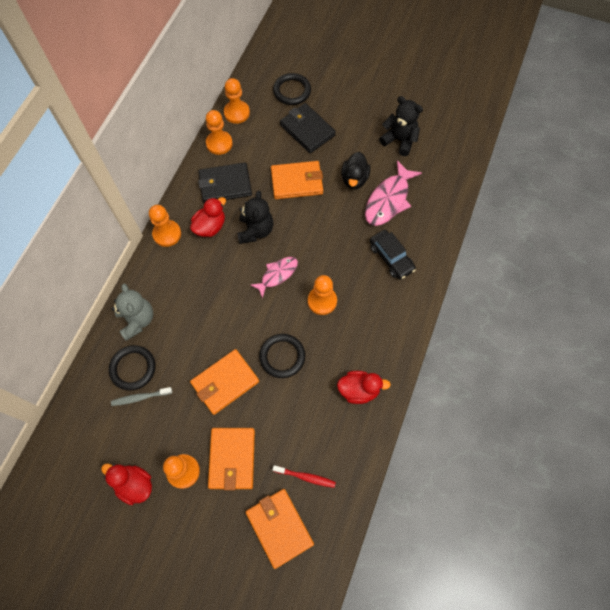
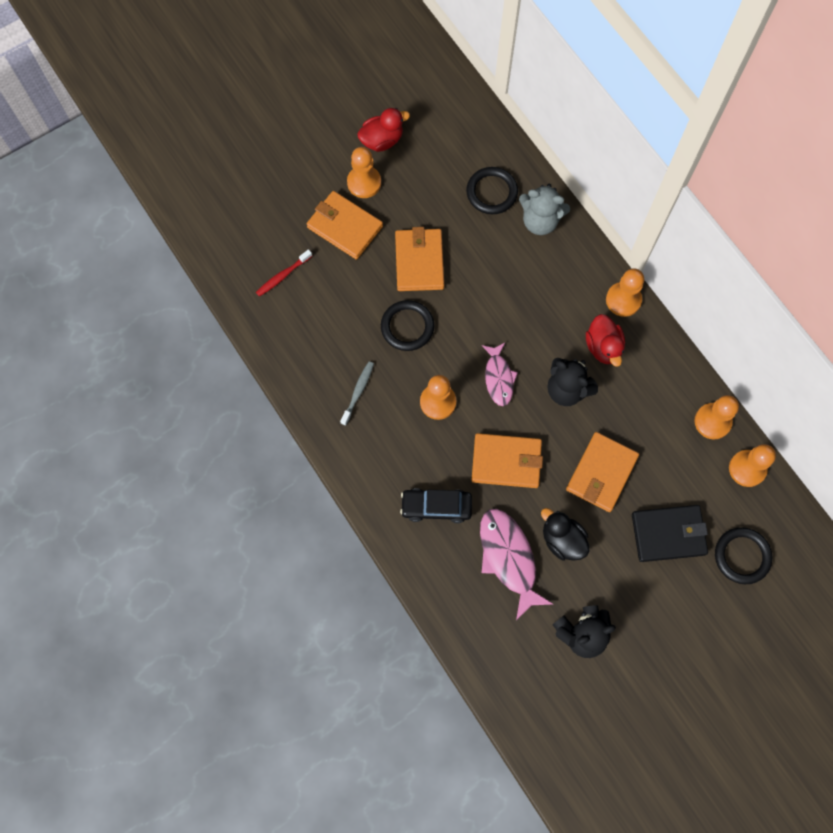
camera: 125 degrees right, 5 degrees up
(140, 397) = (458, 184): grey toothbrush -> grey toothbrush (358, 392)
(225, 184) = (649, 394): black wallet -> none
(279, 527) = (259, 229): orange wallet -> orange wallet (506, 462)
(359, 390) = (323, 373): red duck -> none

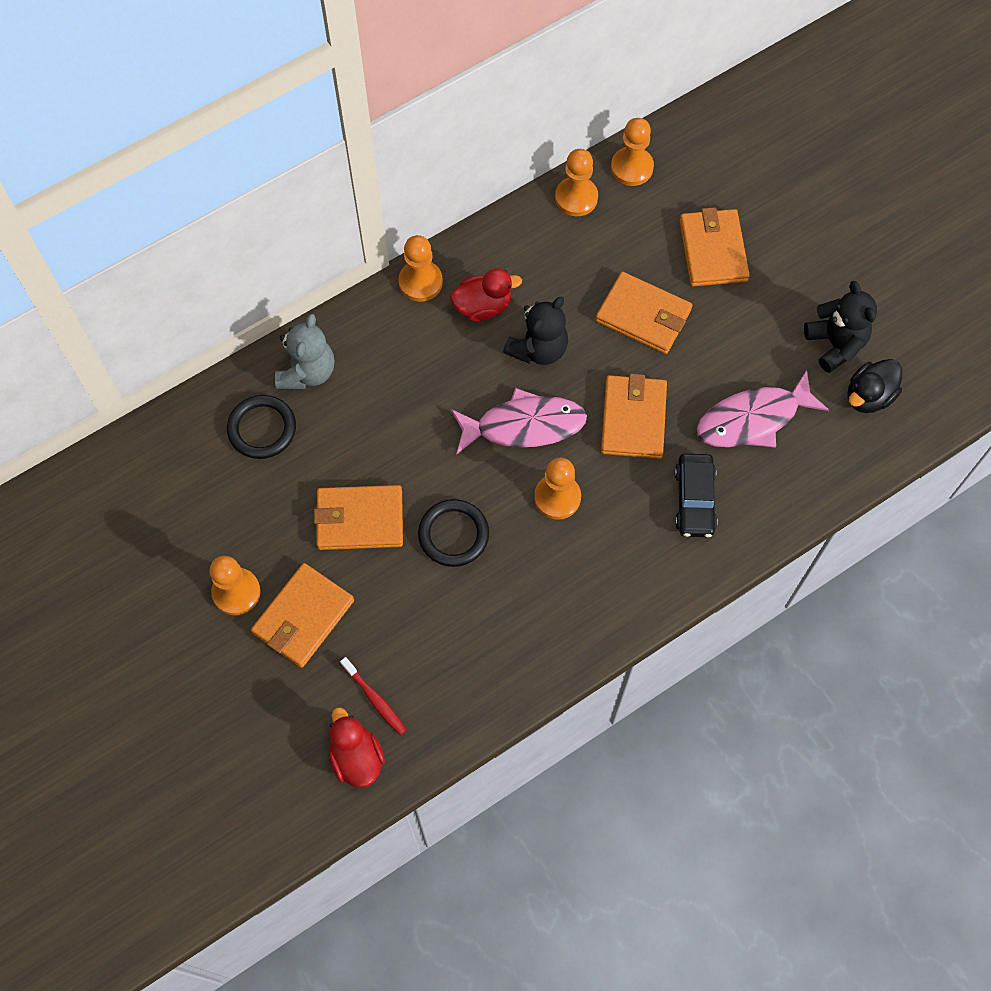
camera: 90 degrees left, 5 degrees down
(358, 392) = (545, 595): grey toothbrush -> none
(382, 140) = (171, 569): red duck -> red duck (356, 757)
(498, 378) = (524, 425): pink fish -> pink fish, size x1.58
(562, 540) = (727, 360): black duck -> black duck (868, 396)
(668, 534) = (713, 250): black wallet -> orange wallet
(742, 556) = (733, 180): black ring -> none

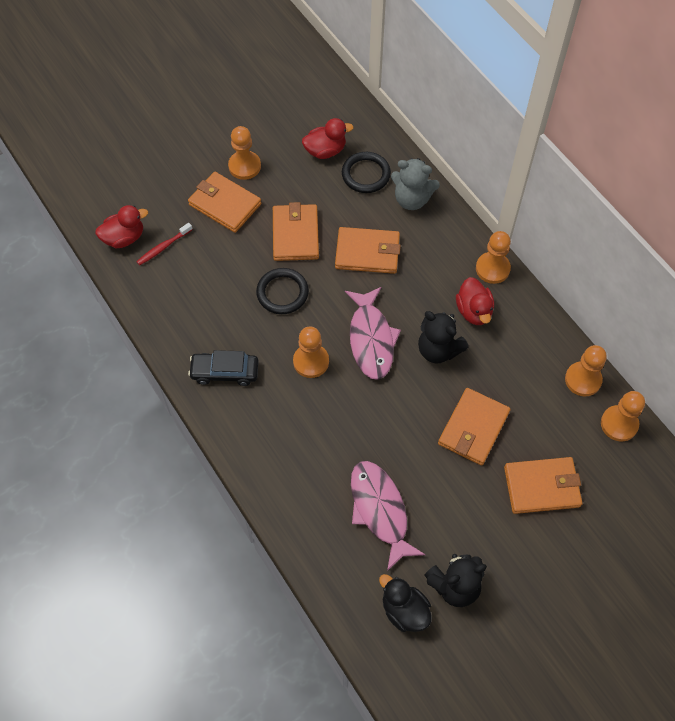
camera: 90 degrees right, 5 degrees down
(216, 481) = (325, 151): none -> red duck
(633, 419) = (378, 417): orange wallet -> orange wallet (367, 253)
(694, 500) = (307, 460): black car -> black car (225, 372)

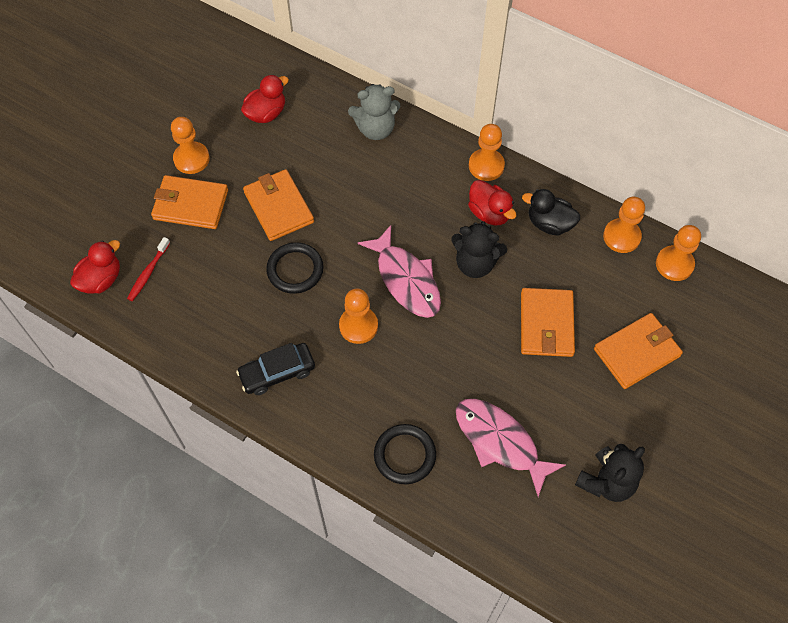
camera: 25 degrees left, 0 degrees up
(366, 174) = (318, 122): black ring -> black ring (405, 455)
(367, 253) = (359, 197): orange wallet -> none
(404, 610) = (572, 528): black duck -> black duck (549, 223)

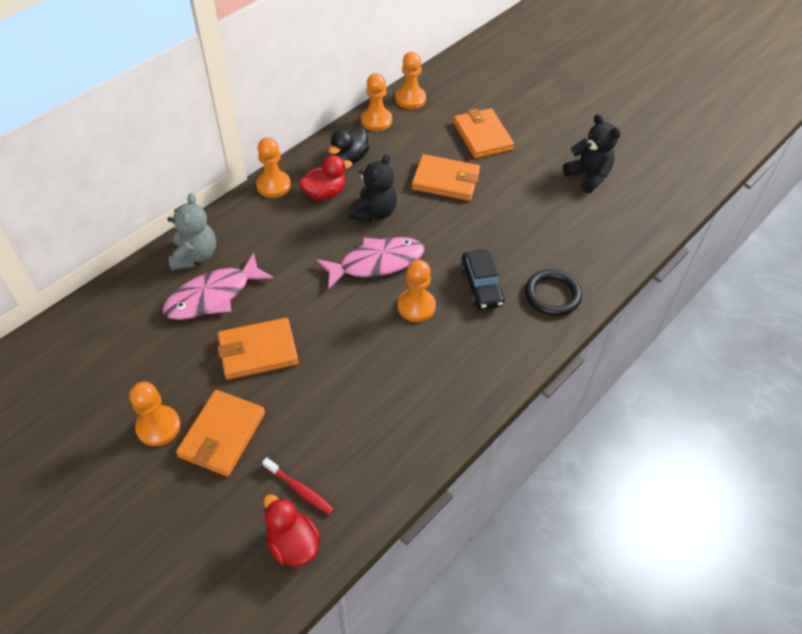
camera: 80 degrees left, 10 degrees down
(266, 113) = (129, 345): red duck -> none
(277, 372) = (452, 380): black car -> black car (481, 286)
(295, 270) = (339, 348): black ring -> none
(500, 442) = (547, 230): pink fish -> pink fish (213, 296)

